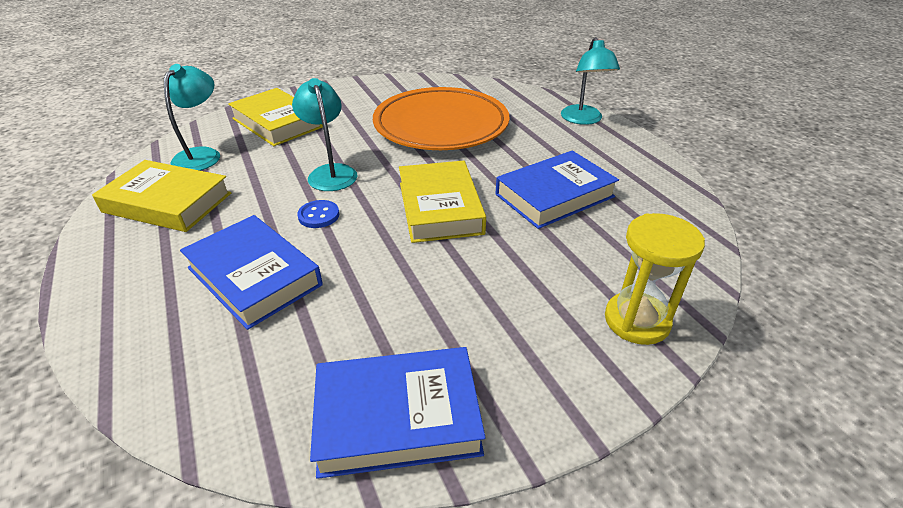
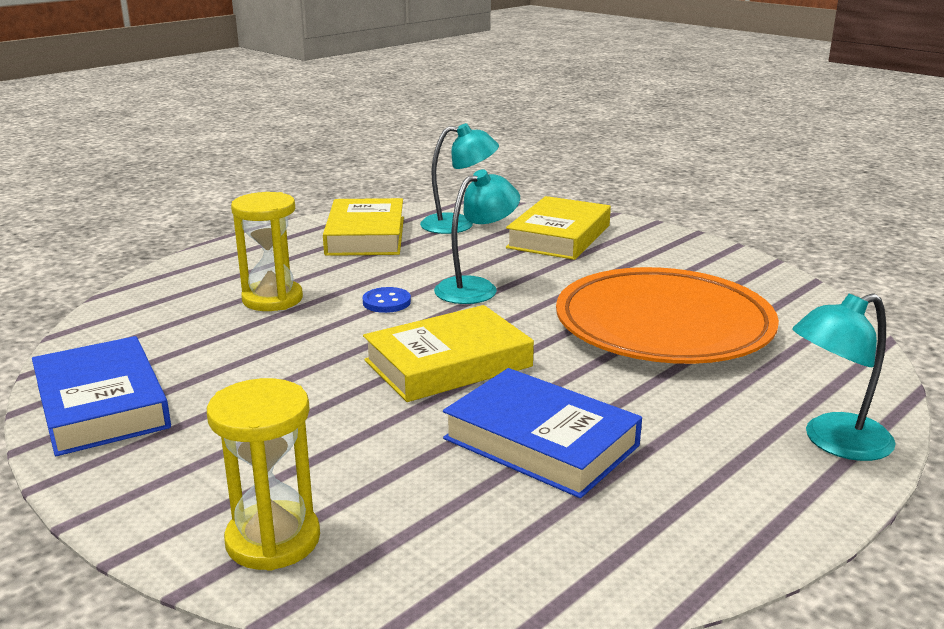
camera: 70 degrees right, 15 degrees down
(254, 276) = (272, 299): blue book -> yellow hourglass

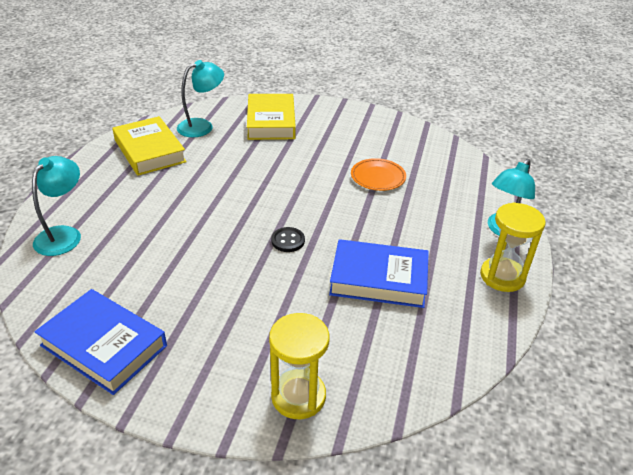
camera: 30 degrees left, 15 degrees up
(272, 299) = (136, 223): yellow hourglass -> yellow hourglass (502, 276)
(386, 302) = (212, 204): blue button -> none
(448, 363) = (288, 241): yellow book -> black button
(476, 287) = (256, 177): turquoise lamp -> turquoise lamp (64, 235)
(663, 325) = (378, 177): orange plate -> orange plate, size x0.44

